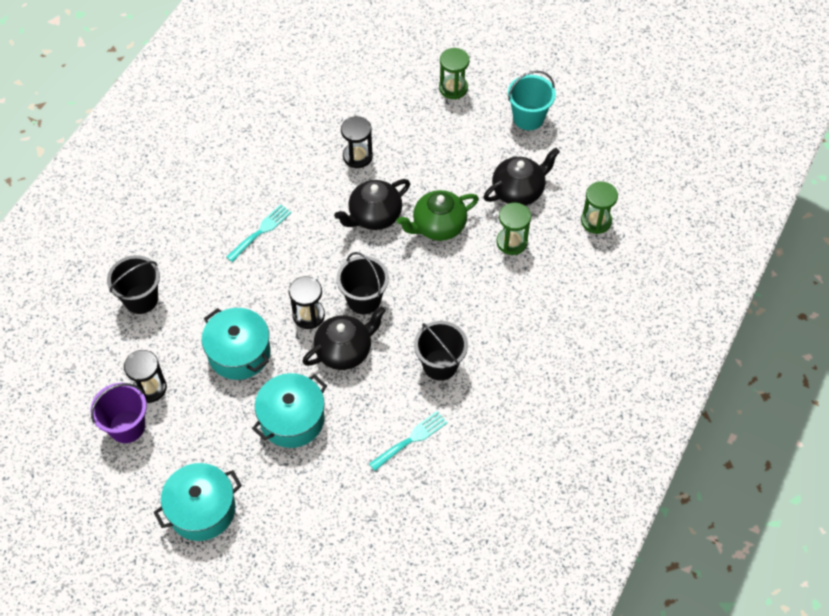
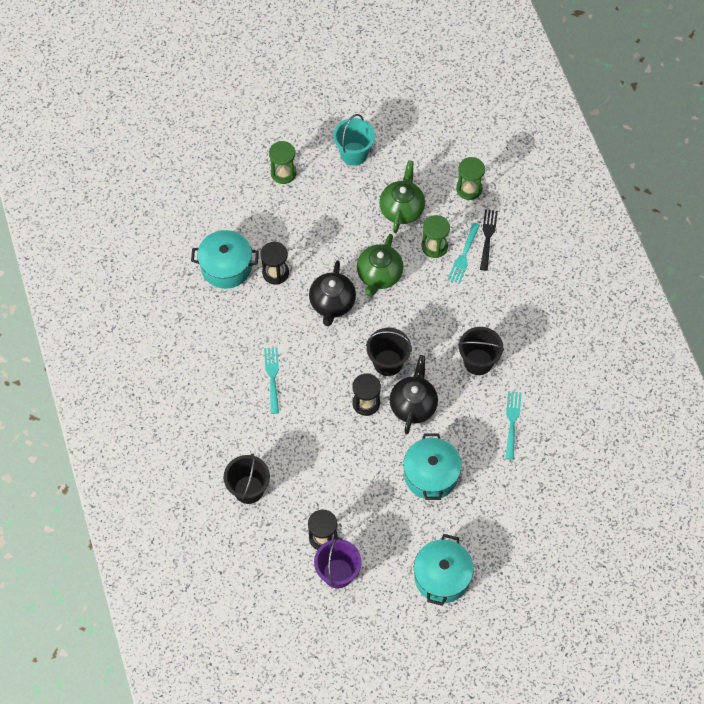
camera: 45 degrees left, 5 degrees up
(239, 353) = (351, 465): turquoise pot -> turquoise pot (226, 267)
(519, 191) = (402, 209): black teapot -> green teapot
(528, 270) = (464, 256): none -> turquoise fork
(567, 272) = (487, 237): none -> black fork

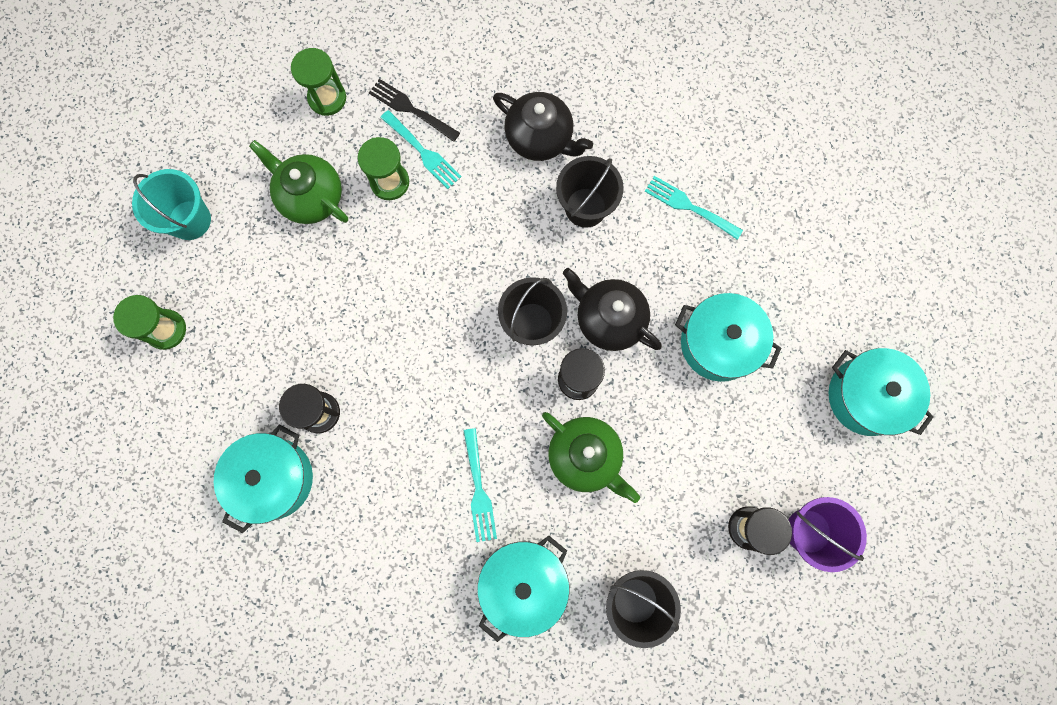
camera: 65 degrees left, 15 degrees up
(230, 424) = (523, 583): none -> turquoise pot
(272, 377) = (479, 490): turquoise fork -> turquoise fork turned 120 degrees counterclockwise
(332, 303) = (407, 356): black teapot -> black teapot (540, 138)
(379, 275) = (396, 274): green teapot -> green teapot (585, 457)

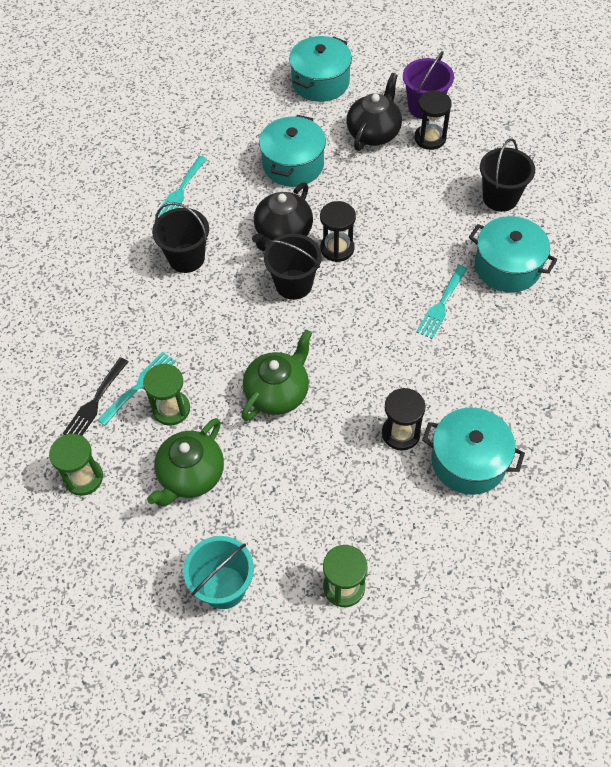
camera: 95 degrees left, 20 degrees down
(479, 490) = (441, 304): turquoise fork -> turquoise fork turned 135 degrees clockwise
(540, 138) = (123, 297): black teapot -> black teapot (374, 133)
(585, 457) = (399, 237): green teapot -> green teapot (278, 392)

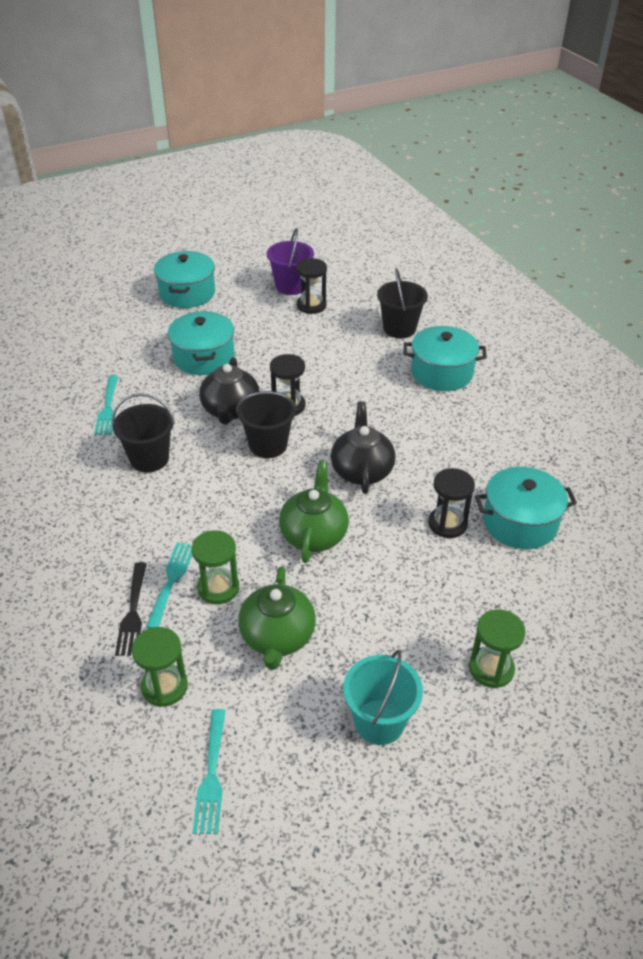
camera: 30 degrees left, 15 degrees down
(374, 133) = (260, 315): black teapot -> black teapot (362, 470)
(441, 304) = (409, 416): turquoise fork -> turquoise fork (211, 776)

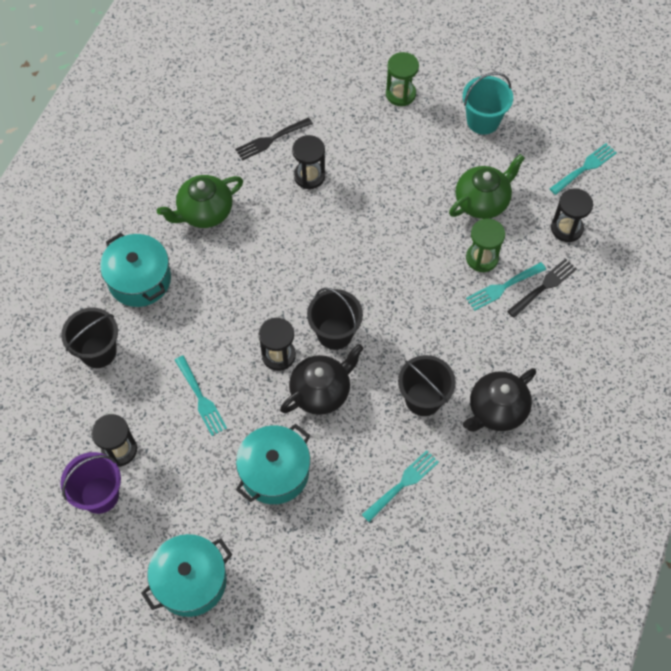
camera: 130 degrees left, 20 degrees up
(164, 687) = (566, 228): green hourglass -> black hourglass
(302, 354) = (201, 398): none -> turquoise fork
(314, 534) = (390, 240): green teapot -> green teapot (204, 212)
(362, 470) = (305, 256): black teapot -> black teapot (496, 410)
(520, 522) = (271, 140): turquoise pot -> black fork

